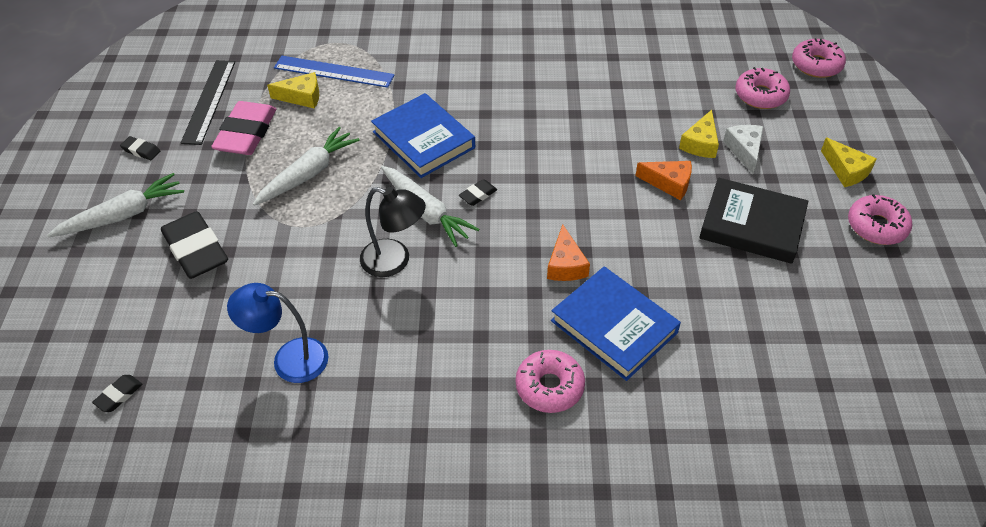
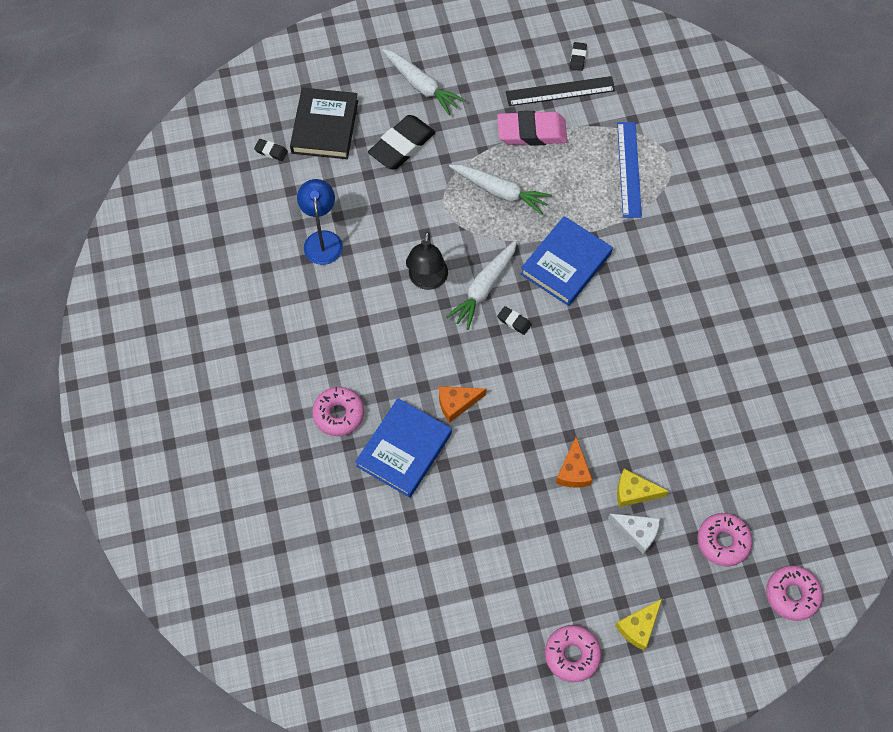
camera: 75 degrees right, 15 degrees up
(141, 150) = (490, 69): black eraser -> black eraser (578, 58)
(302, 97) = (588, 156): yellow cheese -> none
(744, 150) = (637, 532): white cheese -> white cheese turned 45 degrees clockwise
(752, 225) = (542, 546): black book -> black book (324, 127)

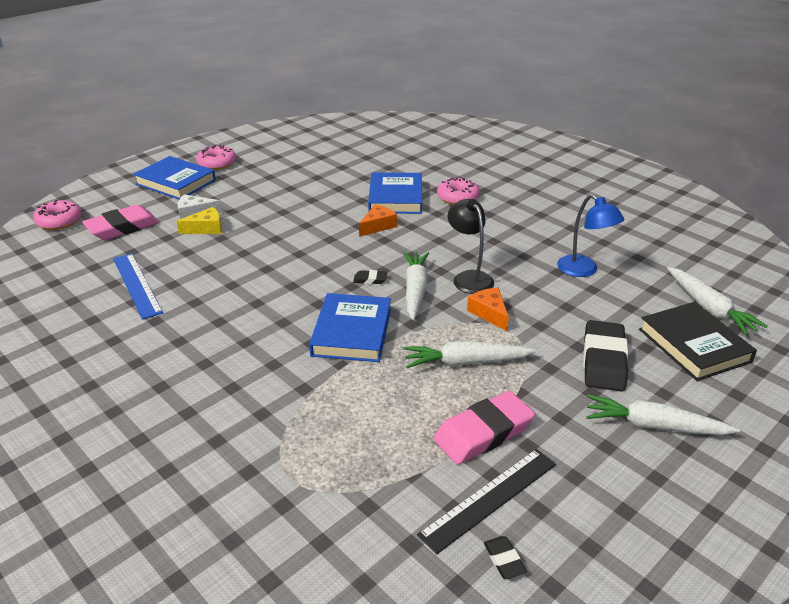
camera: 150 degrees right, 30 degrees down
(271, 151) = (709, 308): black eraser -> white carrot
(573, 471) = (261, 224): orange cheese -> orange cheese (489, 313)
(629, 169) = (337, 443): blue ruler -> blue ruler (137, 284)
(638, 627) = (176, 182): yellow cheese -> blue book
(723, 541) = (123, 227): pink donut -> pink eraser

